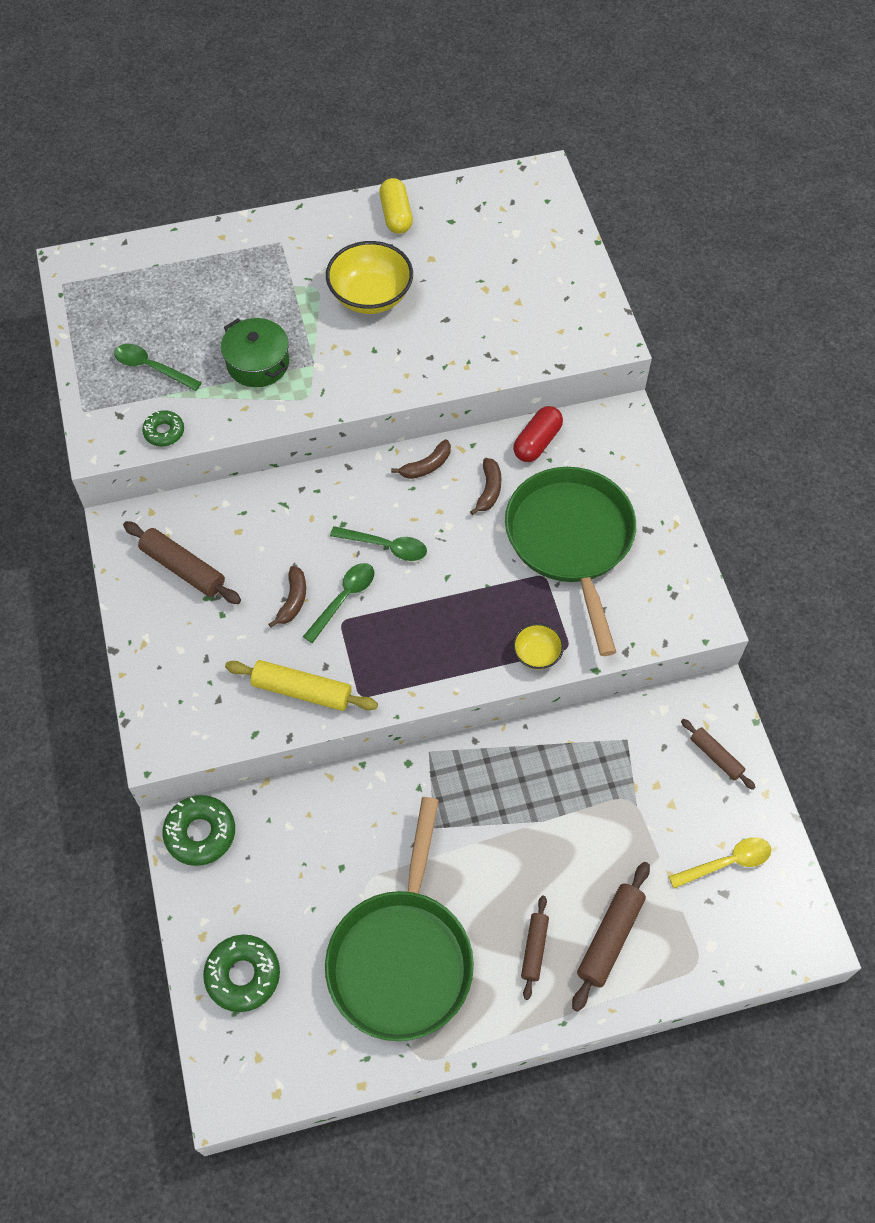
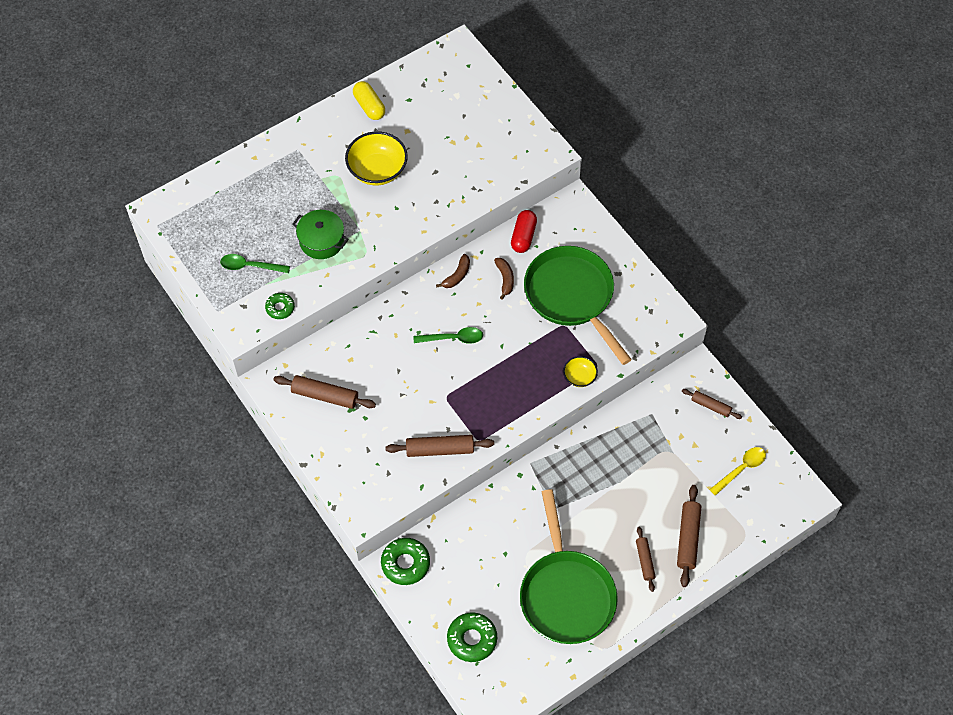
camera: 20 degrees left, 0 degrees up
(293, 600) = (408, 393): brown banana -> none
(302, 691) = (440, 449): yellow rolling pin -> brown rolling pin
(344, 599) = (441, 381): green spoon -> none

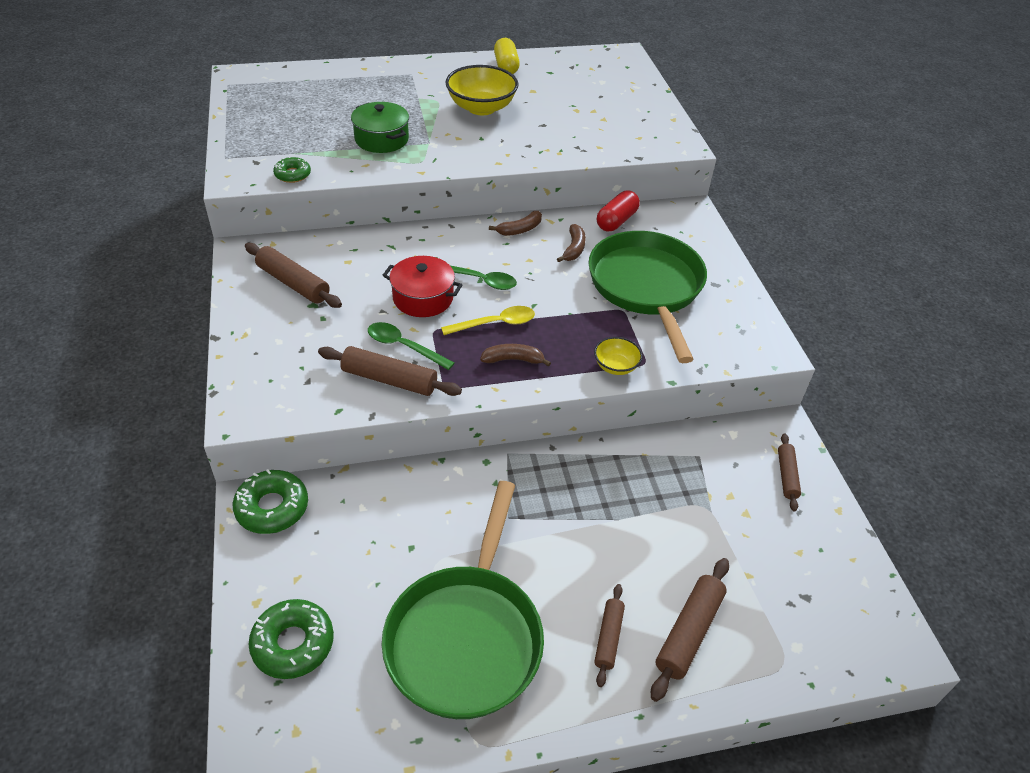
camera: 20 degrees right, 15 degrees down
(250, 266) = (290, 136): green spoon -> green spoon (404, 346)
(423, 371) = (423, 298): none -> red pot
(511, 399) = (513, 359): none -> brown banana
(710, 406) = (786, 475): brown rolling pin -> brown rolling pin turned 45 degrees clockwise
(741, 469) = (806, 569): yellow spoon -> yellow spoon (495, 324)

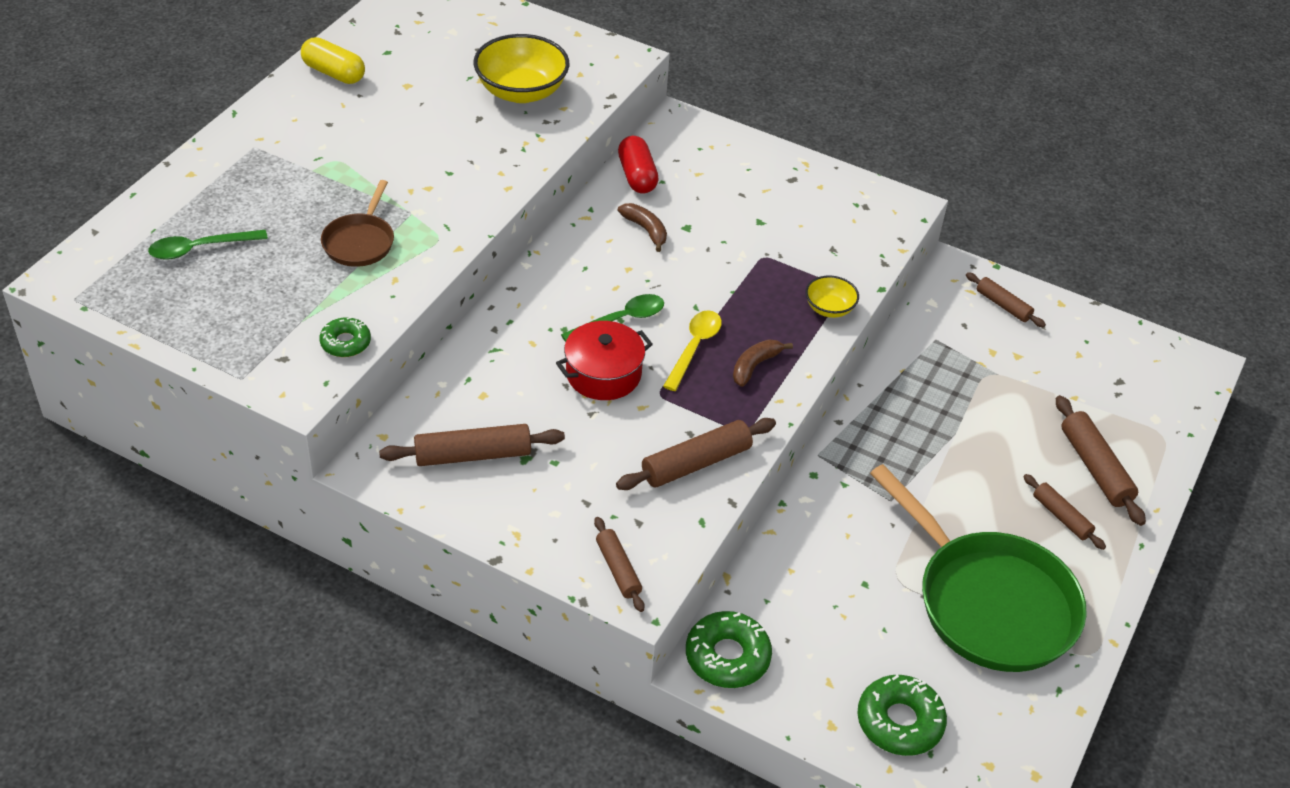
camera: 50 degrees left, 0 degrees up
(256, 394) = (618, 569): none -> brown rolling pin
(381, 139) = (360, 242): green pot -> brown pan
(404, 346) = (660, 427): green spoon -> green spoon (200, 249)
(481, 108) = (392, 139): yellow bowl -> yellow bowl (521, 91)
(519, 230) = (575, 246): brown banana -> none
(647, 288) = (751, 222): green pan -> none

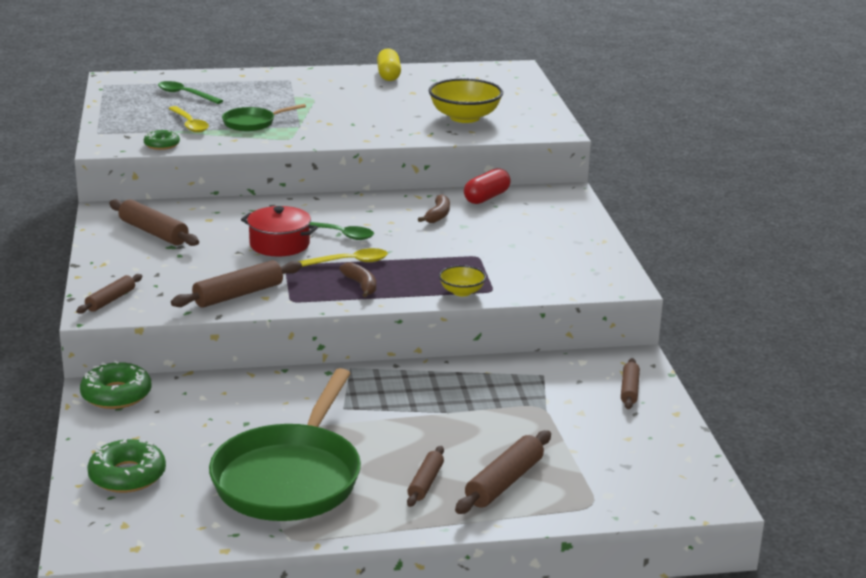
camera: 55 degrees right, 20 degrees down
(305, 291) = (189, 124): none -> yellow spoon
(360, 242) = (252, 123): brown pan -> green pan
(696, 463) = (238, 295): brown rolling pin -> brown rolling pin turned 60 degrees counterclockwise
(755, 366) = (361, 285): brown banana -> brown banana turned 60 degrees clockwise

